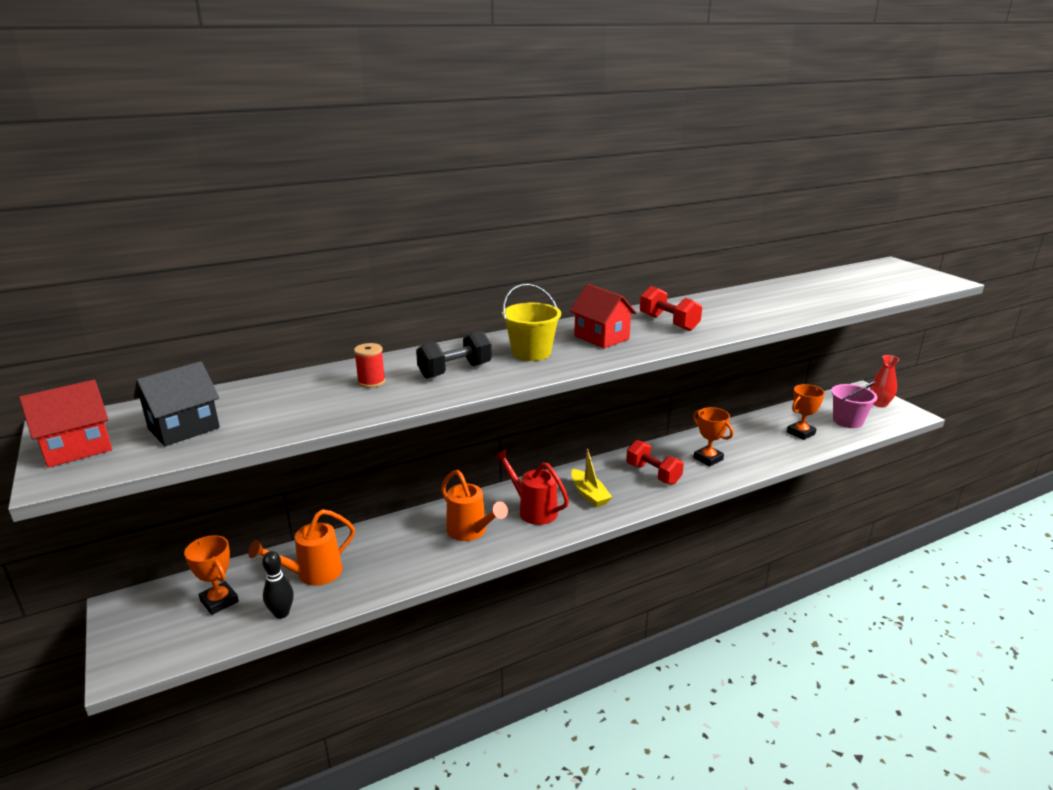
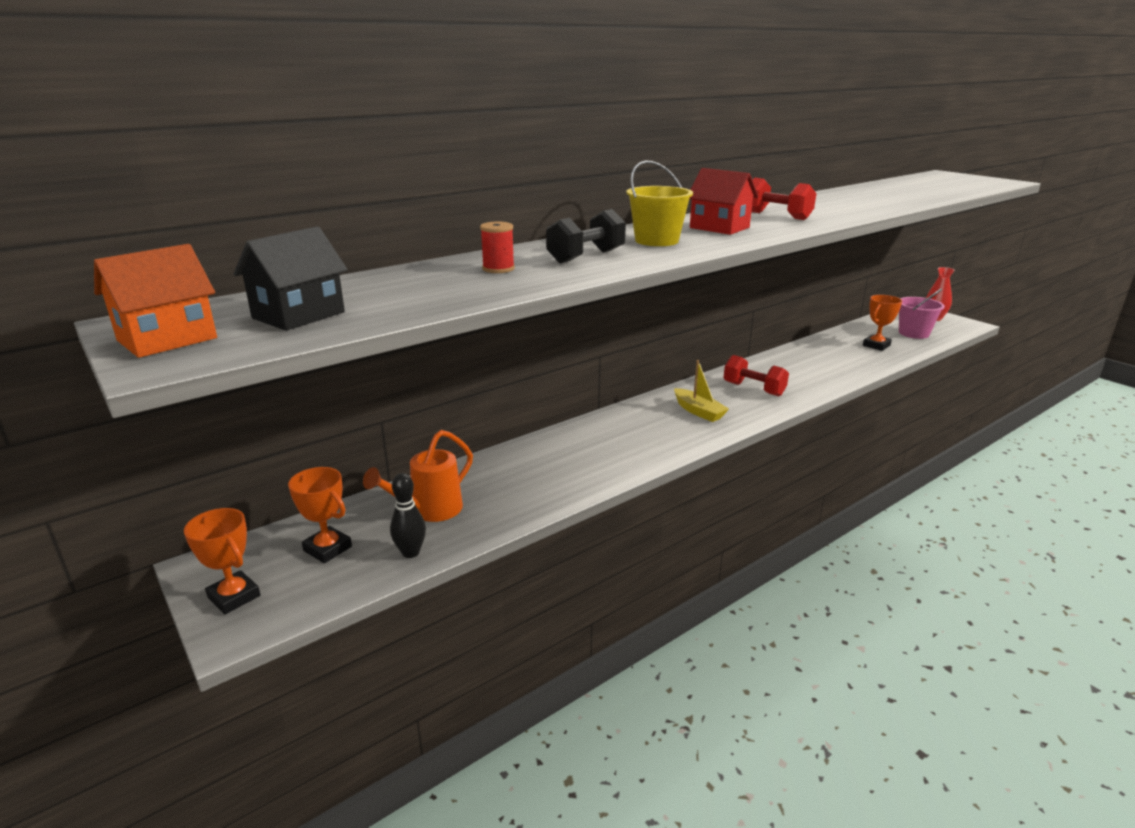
camera: 10 degrees left, 0 degrees up
(77, 448) = (167, 339): red house -> orange house
(470, 531) = (590, 455): orange watering can -> none
(533, 510) = (648, 430): red watering can -> none
(708, 458) = (800, 372): orange trophy -> orange trophy (234, 597)

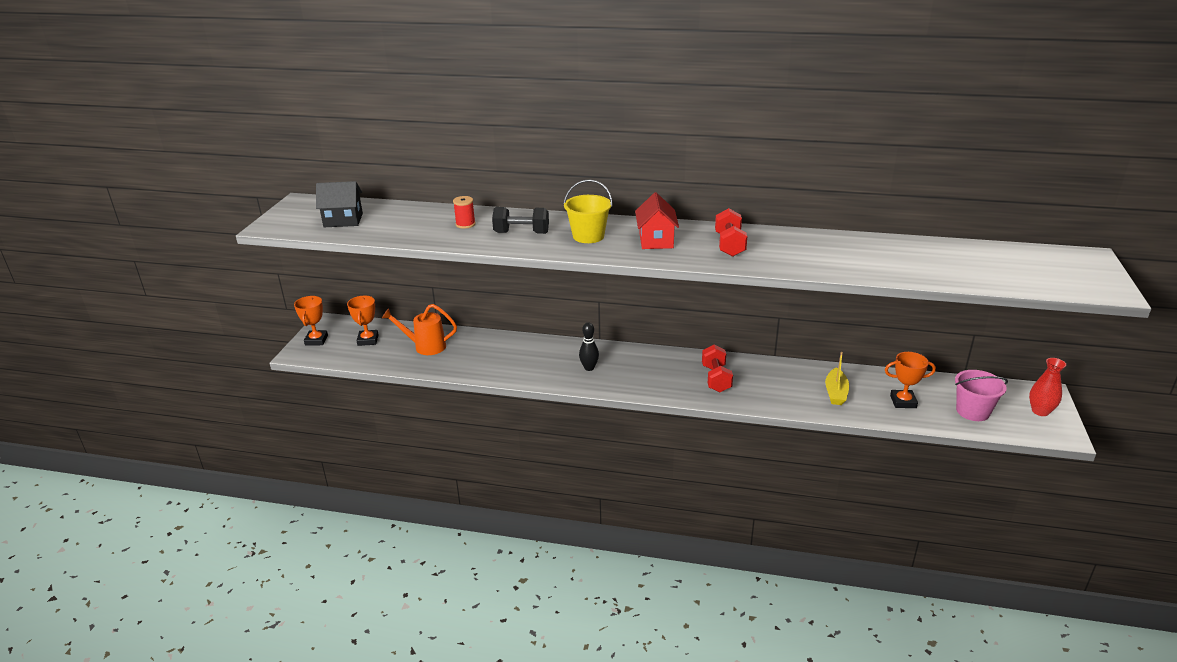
camera: 50 degrees right, 5 degrees up
(167, 339) = (290, 215): orange house -> none
(410, 552) = (388, 360): black bowling pin -> black bowling pin (589, 368)
(698, 411) = (647, 372): yellow boat -> yellow boat (835, 392)

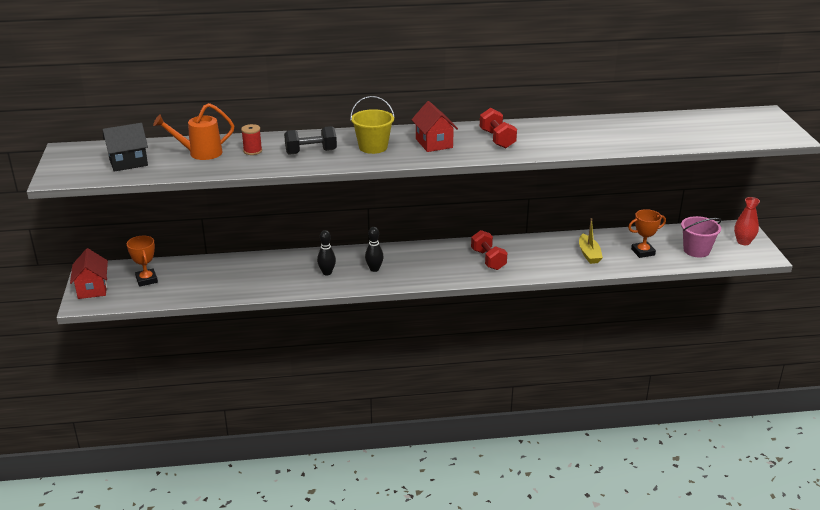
camera: 20 degrees left, 0 degrees up
(316, 340) = (92, 289): orange trophy -> red house
(425, 346) = (209, 276): orange watering can -> orange watering can (200, 153)
(539, 363) = (327, 273): none -> black bowling pin

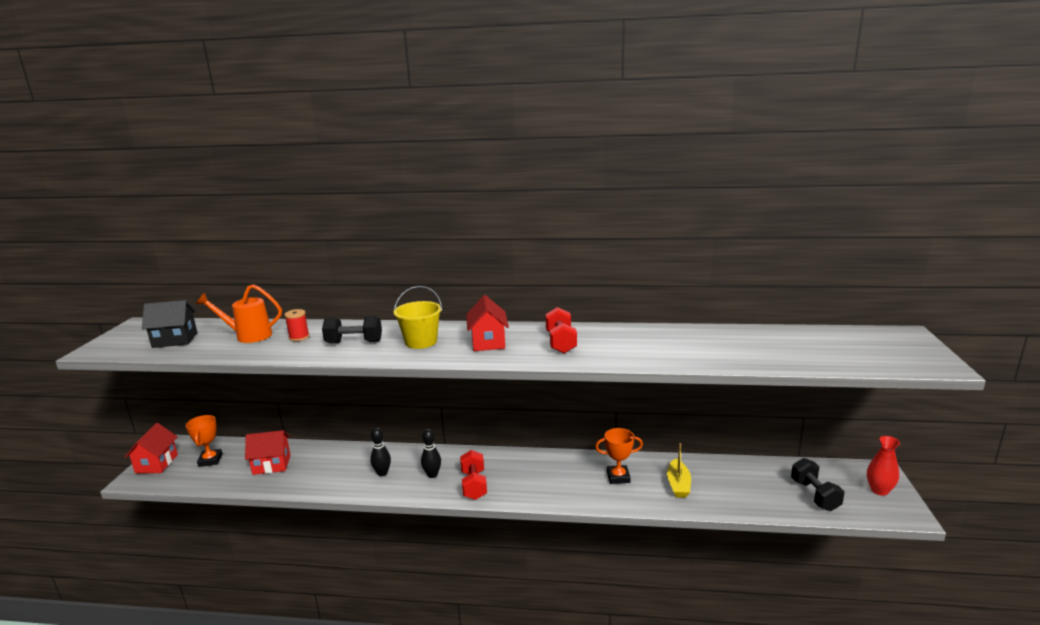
camera: 15 degrees right, 10 degrees down
(213, 277) = (271, 465): none -> red house
(488, 259) = (559, 478): red dumbbell -> red dumbbell (474, 485)
(643, 252) = (745, 489): orange trophy -> orange trophy (618, 477)
(696, 250) = (814, 495): pink bucket -> black dumbbell

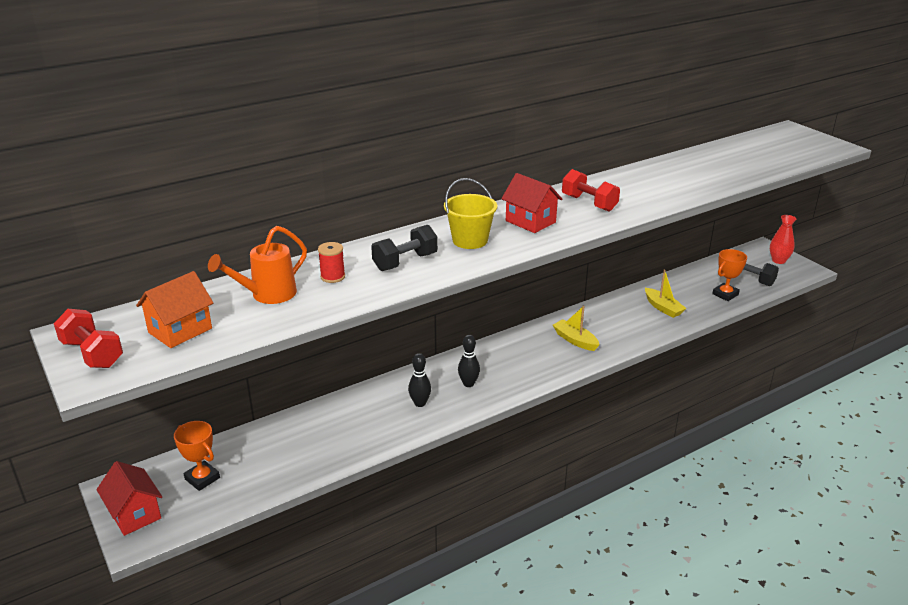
camera: 40 degrees left, 10 degrees up
(175, 340) = (180, 330): black house -> orange house
(271, 465) = (288, 449): red house -> none
(474, 485) = (517, 375): red dumbbell -> red dumbbell (92, 354)
(558, 478) = (575, 340): none -> yellow boat
(618, 477) = (616, 320): orange trophy -> orange trophy (725, 294)

